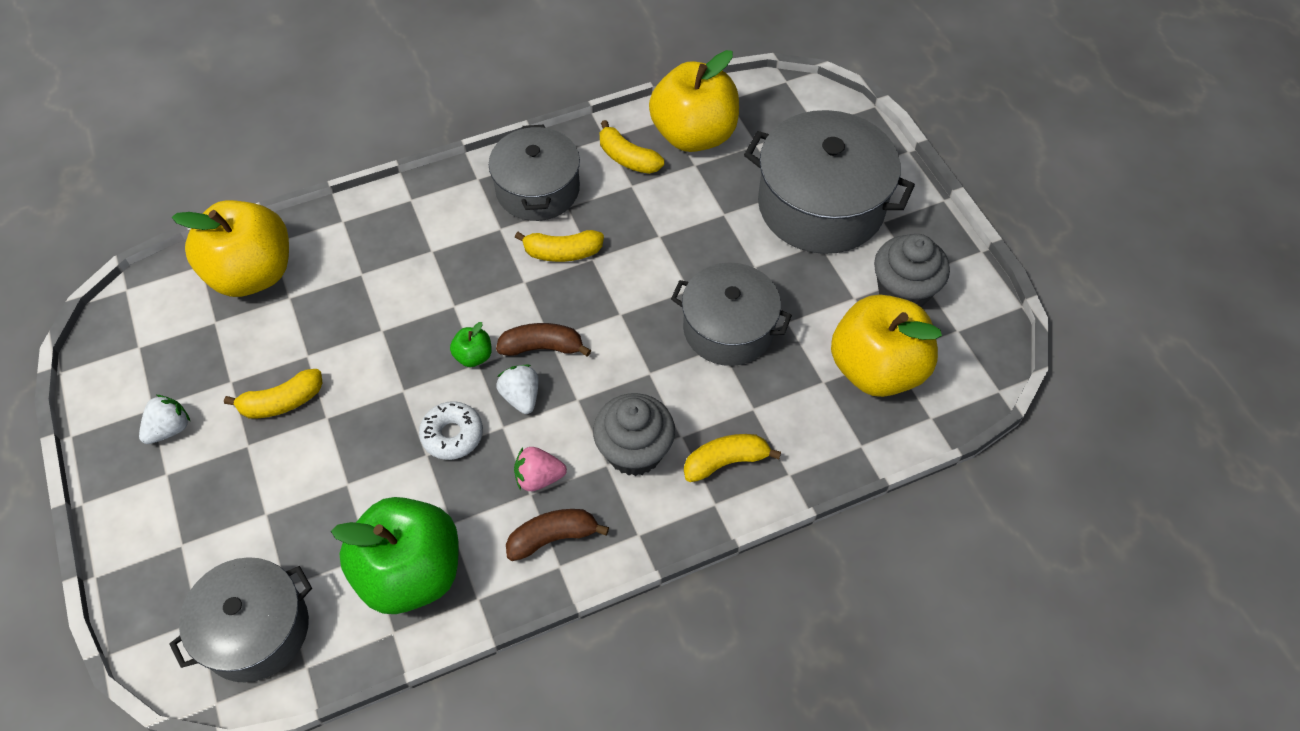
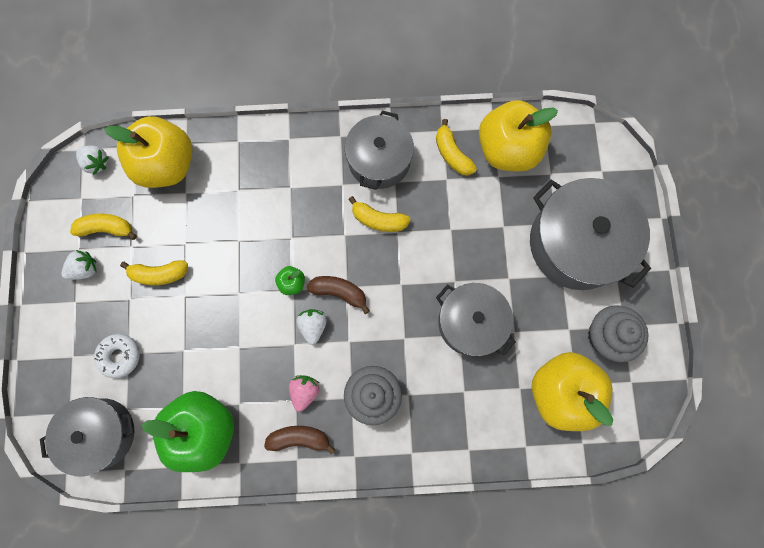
camera: 20 degrees right, 20 degrees up
(151, 299) = (96, 163): none -> white strawberry
(452, 435) = (260, 339): white donut -> white donut (120, 356)
(539, 478) = (305, 391): pink strawberry -> pink strawberry turned 90 degrees clockwise
(725, 462) = (430, 425): yellow banana -> yellow banana (107, 228)

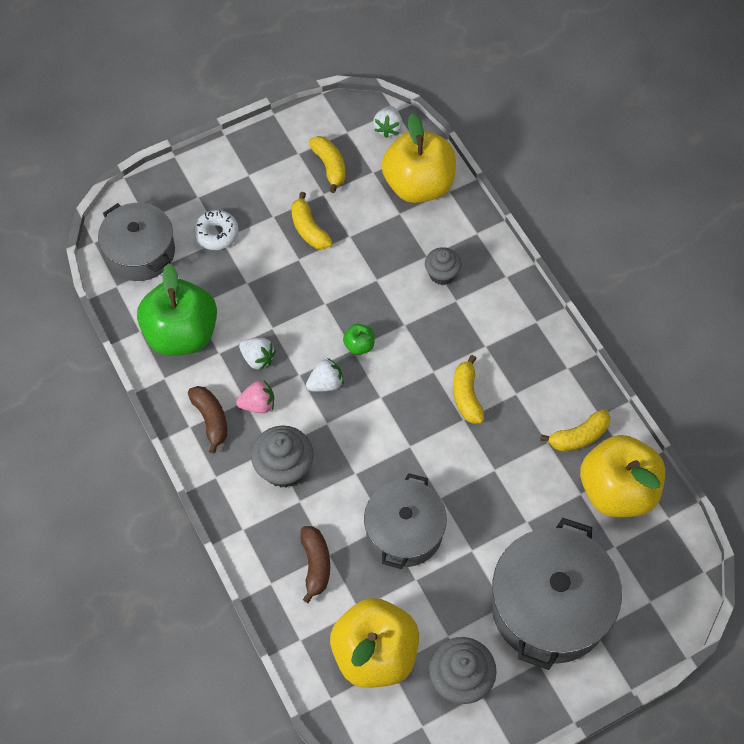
camera: 65 degrees right, 15 degrees down
(85, 269) = (282, 168): white strawberry -> white strawberry (258, 358)
(261, 186) = (442, 274): none -> grey cupcake
(339, 292) = (372, 392): brown banana -> brown banana (315, 564)
(379, 160) = (531, 368): grey pot -> none
(452, 154) = (579, 436): yellow banana -> yellow banana turned 150 degrees counterclockwise

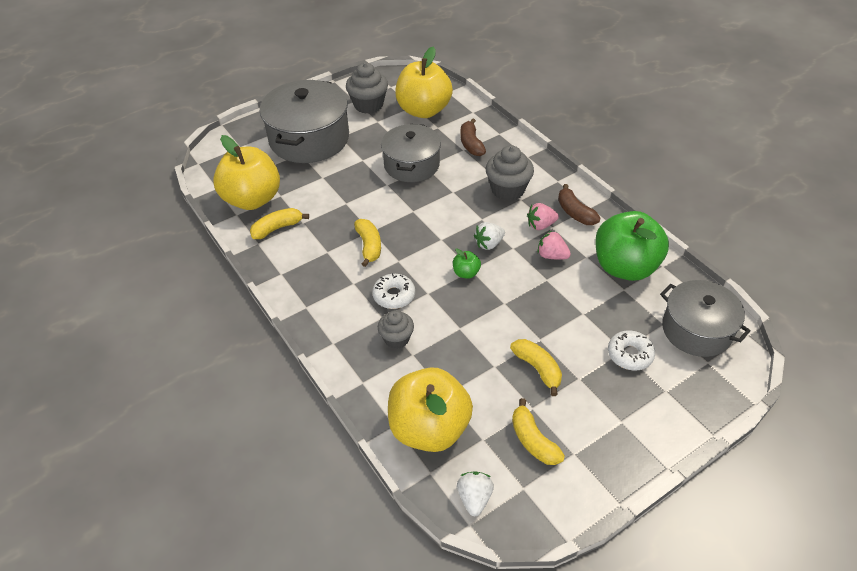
camera: 175 degrees right, 15 degrees down
(258, 358) = (552, 255): white strawberry -> pink strawberry
(441, 325) = (394, 295): none -> white donut

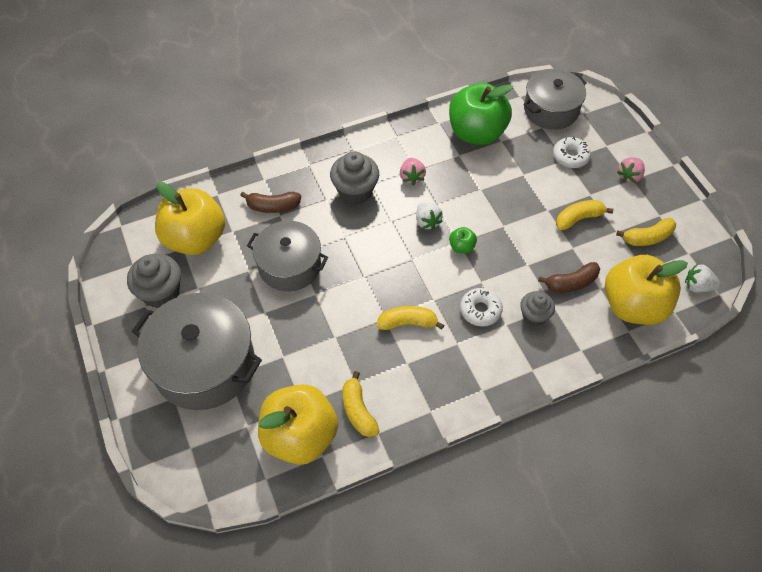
camera: 80 degrees left, 10 degrees up
(552, 255) = (452, 179): pink strawberry -> pink strawberry (629, 176)
(575, 212) = (401, 148): brown banana -> brown banana (571, 283)

